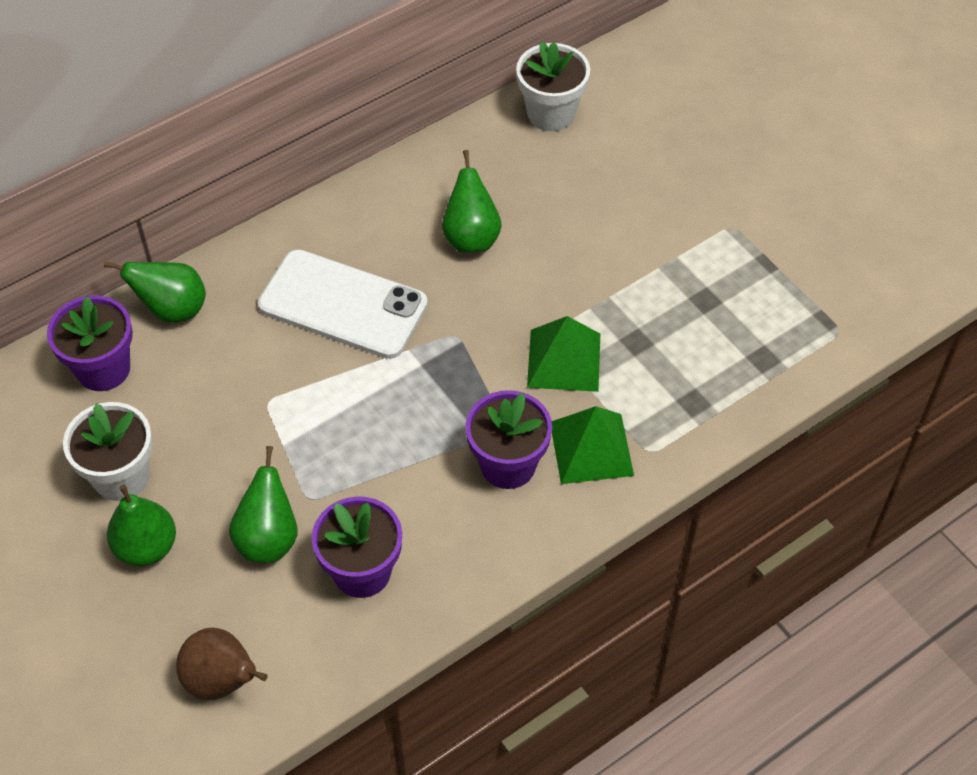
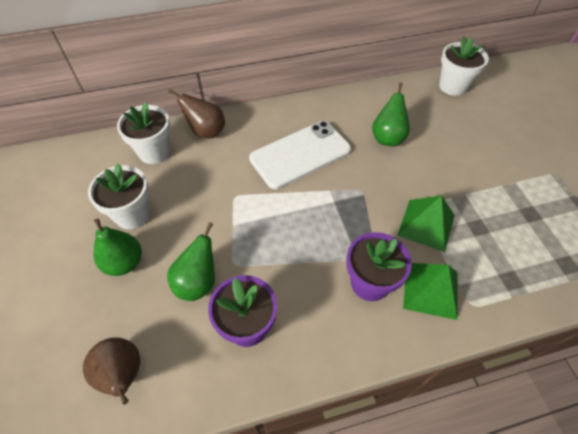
camera: 20 degrees right, 0 degrees up
(103, 369) = (154, 152): purple flower pot -> white flower pot
(172, 310) = (206, 132): green pear -> brown pear
(343, 305) = (300, 154): white phone -> white phone turned 75 degrees counterclockwise

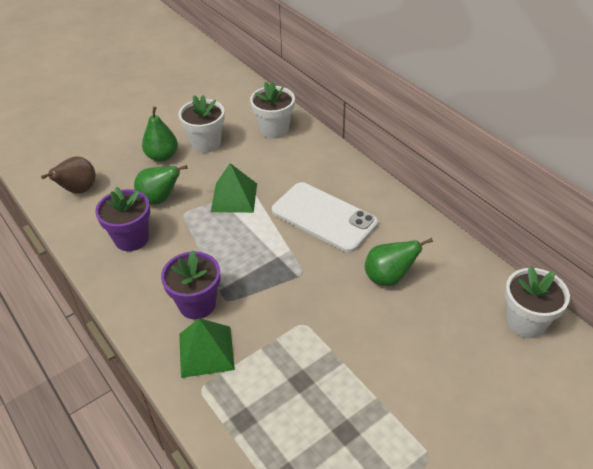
camera: 70 degrees right, 10 degrees down
(206, 132) = (315, 149): brown pear -> none
(426, 225) = (282, 334): green pyramid -> green pyramid (234, 197)

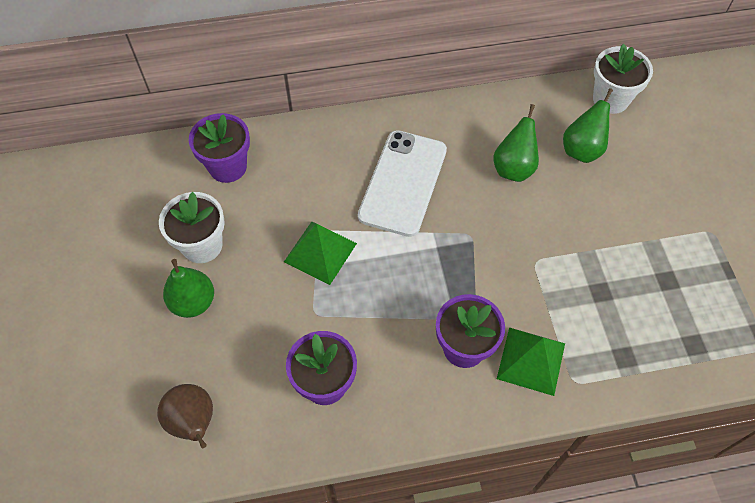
camera: 65 degrees left, 15 degrees up
(160, 199) = (274, 331): green pear -> green pear (582, 150)
(274, 129) = (228, 167): white flower pot -> purple flower pot
(324, 217) = (403, 183): white phone -> white phone turned 45 degrees counterclockwise

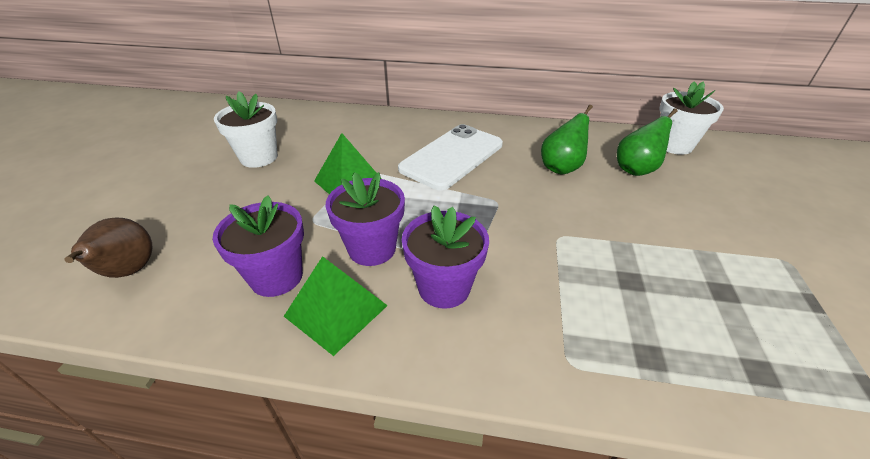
camera: 20 degrees right, 20 degrees down
(193, 302) = (218, 188): green pear -> none
(228, 167) = (318, 122): purple flower pot -> purple flower pot (372, 249)
(531, 360) = (519, 323): green pyramid -> green pyramid (336, 310)

